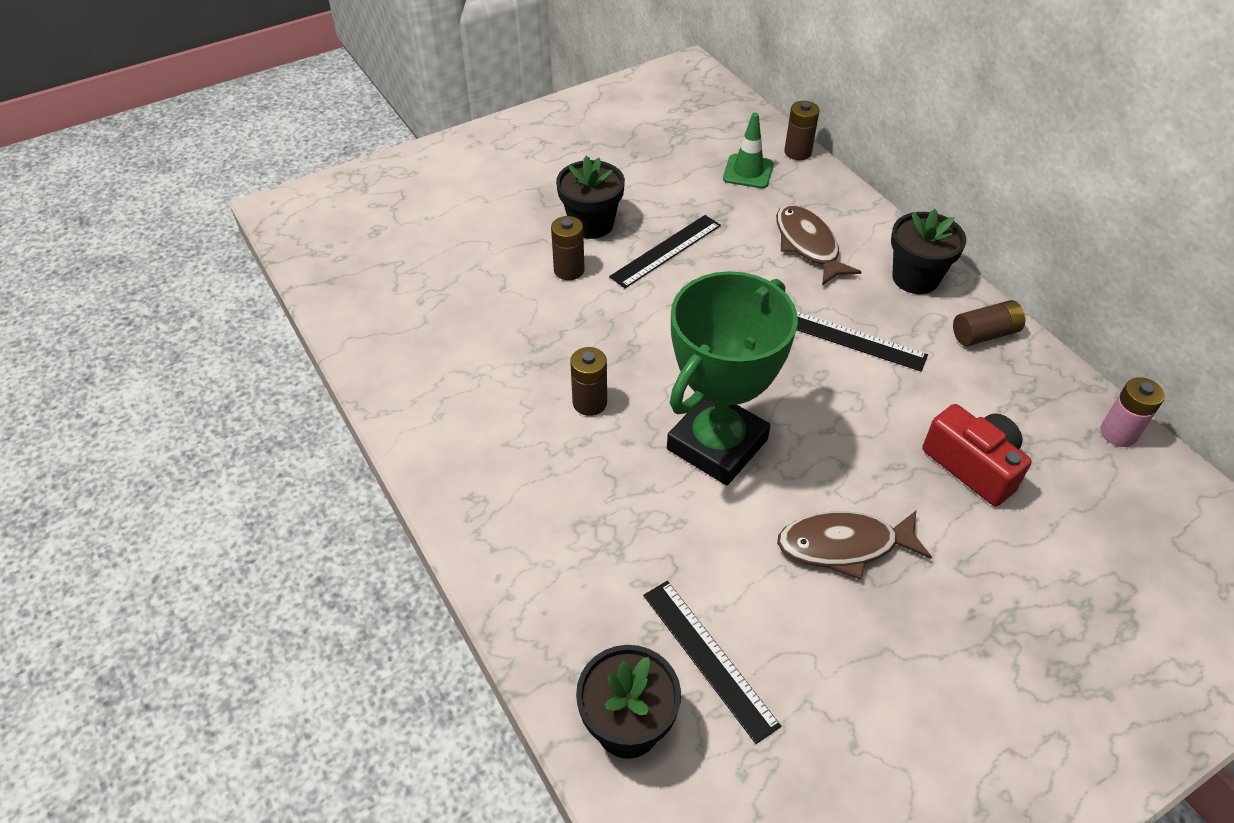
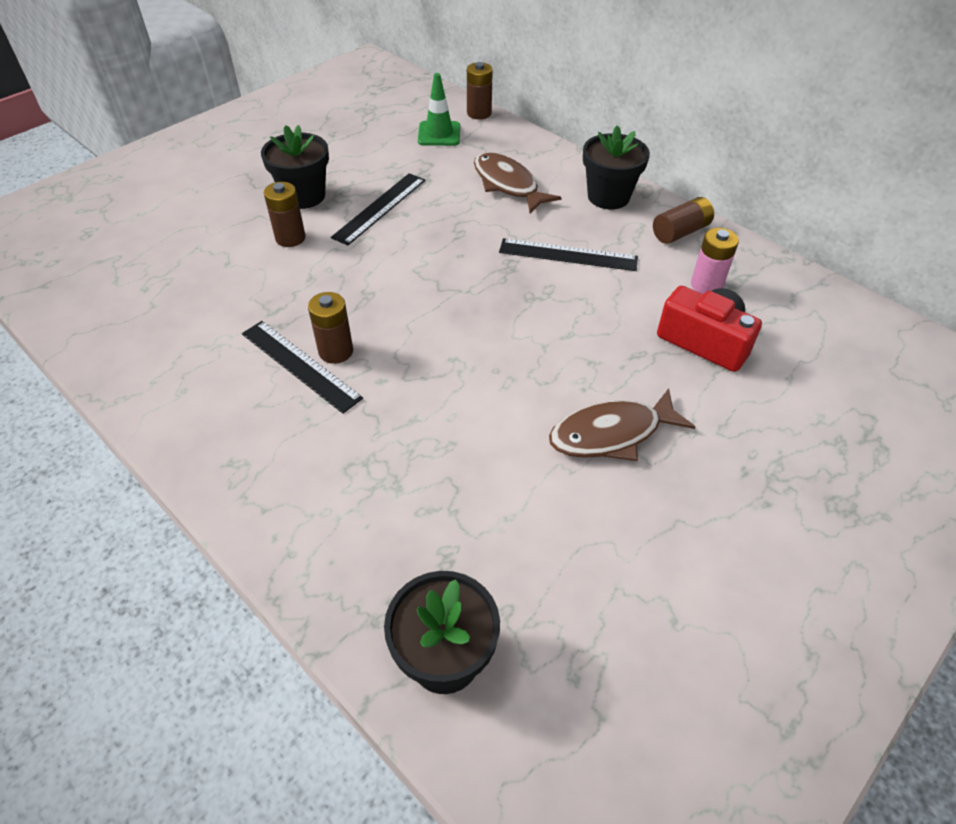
camera: 15 degrees left, 0 degrees up
(709, 658) = (511, 569): black ruler -> black ruler (300, 365)
(717, 444) = (469, 366): green trophy -> none
(1118, 433) = (816, 292): pink battery -> pink battery (706, 285)

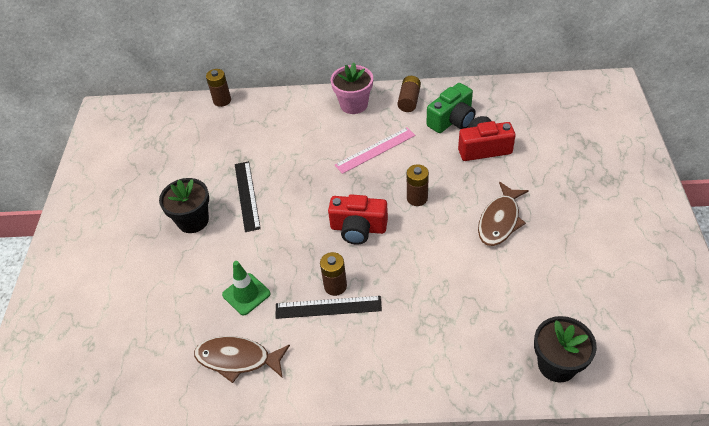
camera: 40 degrees left, 0 degrees up
(290, 238) = (222, 249): brown battery -> brown battery (417, 198)
(438, 316) = (358, 228): none -> red camera
(439, 134) = (217, 129): green traffic cone -> green traffic cone (246, 294)
(508, 184) = (296, 133): brown fish -> brown fish (237, 359)
(568, 255) = (375, 150): black ruler -> pink ruler
(608, 197) = (354, 104): black flower pot -> pink flower pot
(706, 285) = (452, 120): pink battery -> green camera

